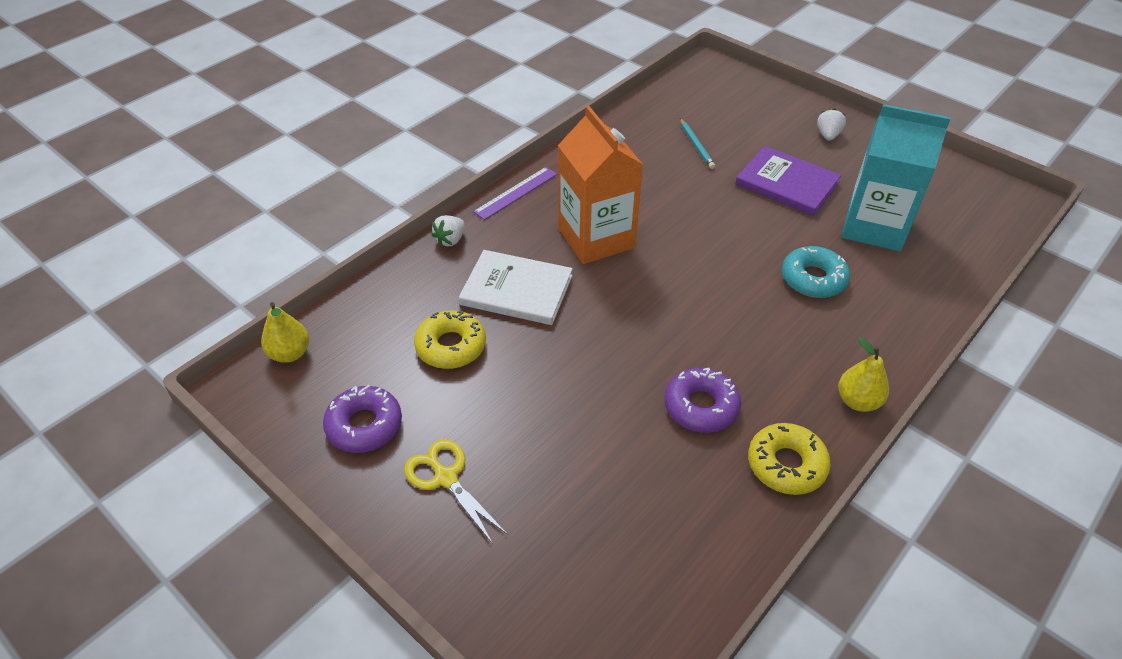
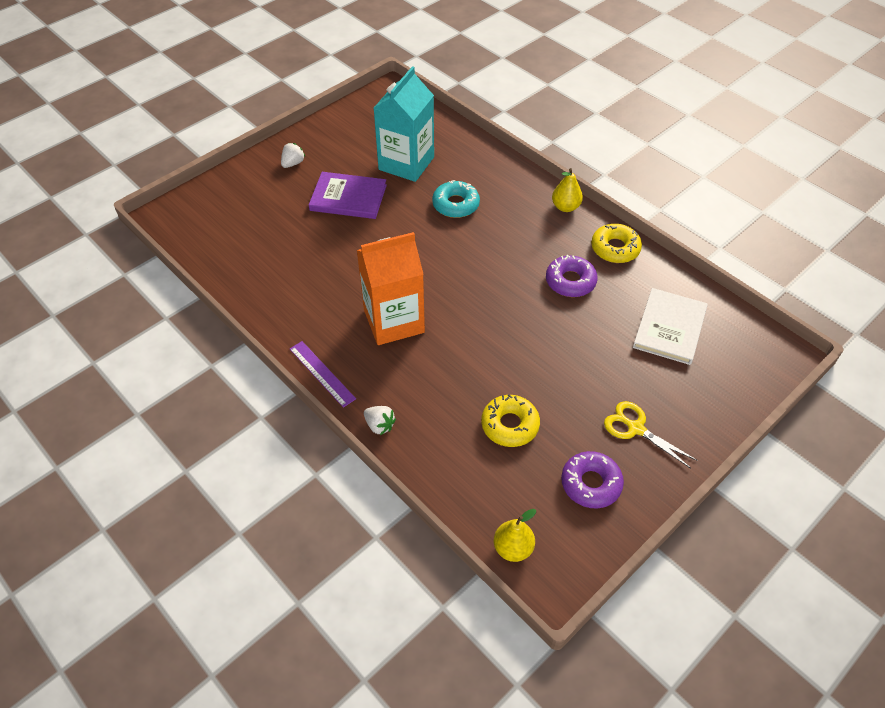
camera: 85 degrees left, 5 degrees up
(446, 478) = (635, 428): yellow scissors -> yellow scissors turned 75 degrees clockwise
(516, 290) = (450, 378): white book -> white book (669, 328)
(696, 145) = (284, 242): turquoise pencil -> none
(787, 183) = (348, 198): purple book -> purple book turned 60 degrees clockwise
(828, 135) = (293, 163): white strawberry -> white strawberry turned 105 degrees clockwise

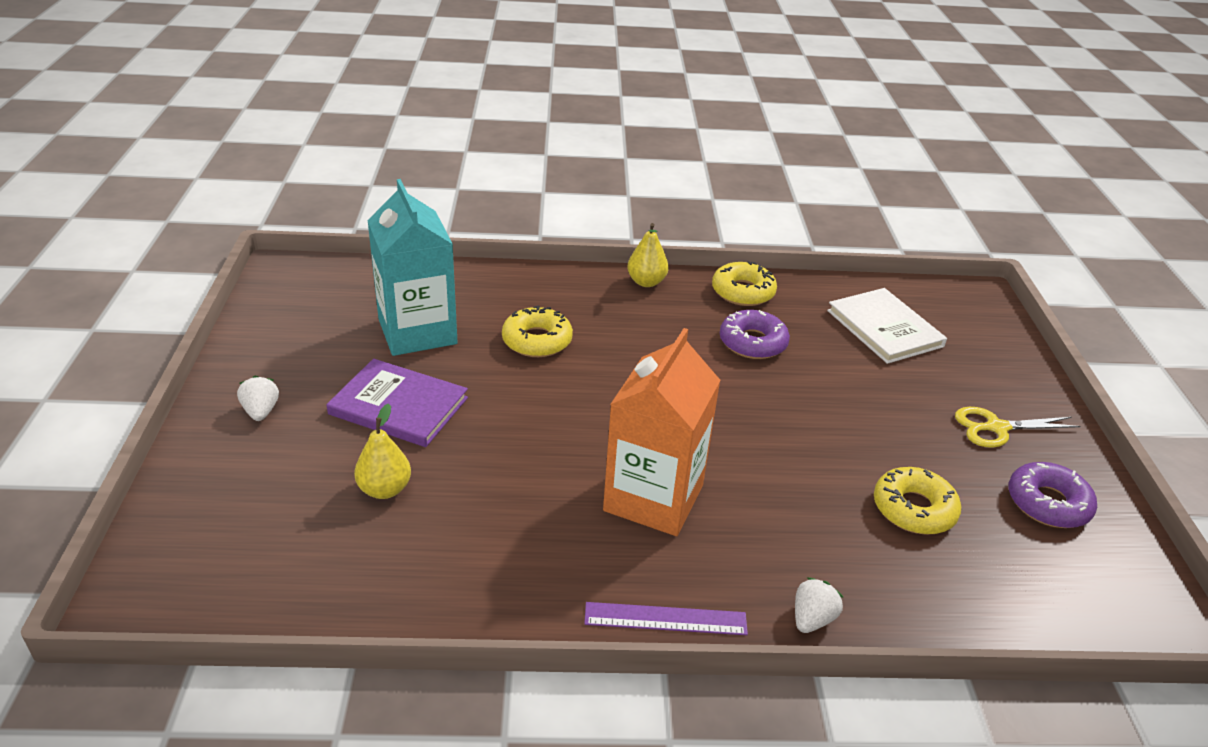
camera: 50 degrees left, 15 degrees down
(348, 198) = (398, 406): purple book -> purple book turned 60 degrees clockwise
(379, 425) = (812, 619): white strawberry -> white strawberry turned 45 degrees counterclockwise
(455, 204) = (537, 340): turquoise donut -> yellow donut
(513, 548) = (1100, 621): yellow pear -> yellow pear (385, 489)

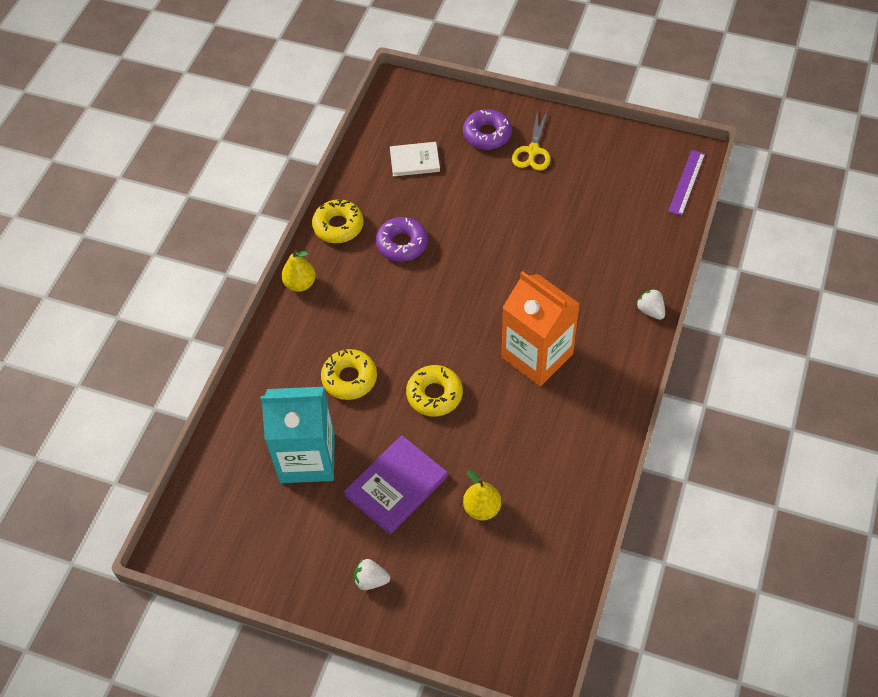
camera: 65 degrees left, 20 degrees up
(665, 619) = (632, 380): purple ruler -> purple ruler (686, 182)
(884, 328) = (414, 160): white book -> white book, size x0.66
(913, 509) = (586, 226): yellow donut -> yellow donut (434, 394)
(1048, 503) = (601, 160): purple donut -> purple donut (487, 134)

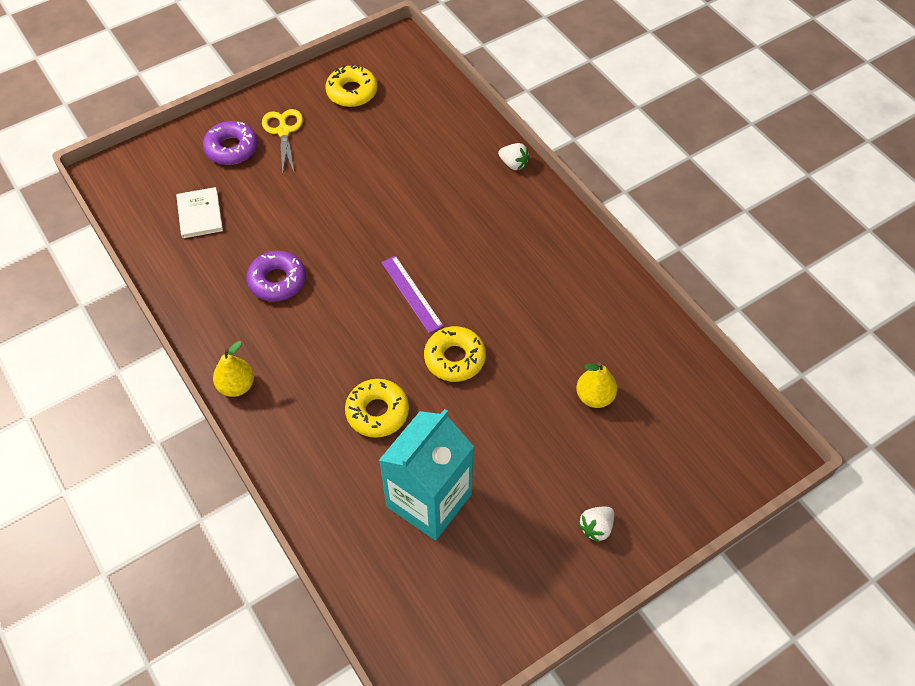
camera: 55 degrees left, 0 degrees up
(338, 226) = (206, 315): yellow donut -> yellow donut (352, 92)
(396, 486) = (519, 447): purple book -> none
(414, 160) = (199, 214): white book -> white book turned 45 degrees counterclockwise
(533, 151) = (283, 131): yellow scissors -> yellow scissors turned 150 degrees counterclockwise
(537, 356) = (485, 262): orange carton -> none
(650, 311) = (513, 164): white strawberry -> white strawberry turned 150 degrees counterclockwise
(686, 182) = (420, 63): purple ruler -> purple ruler (411, 293)

